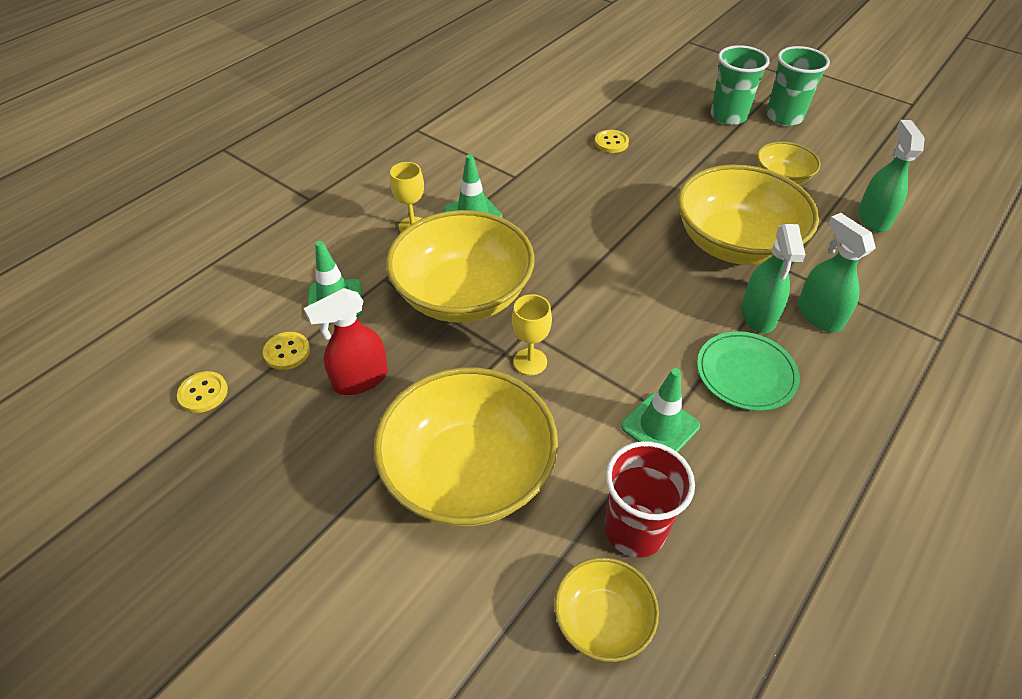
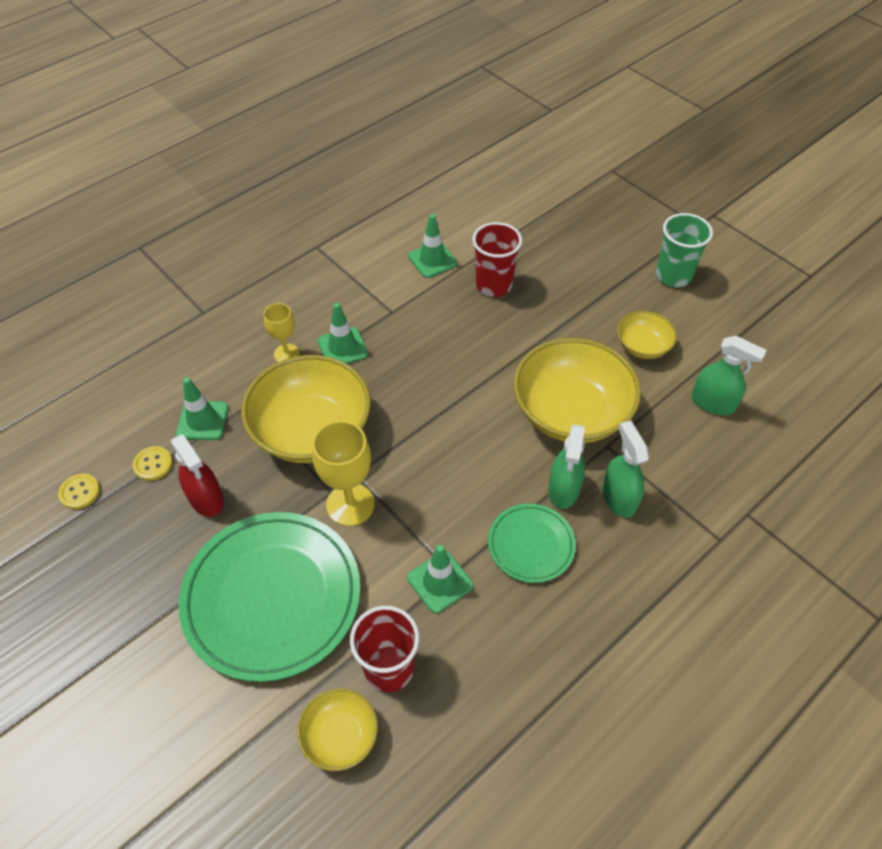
camera: 10 degrees right, 5 degrees up
(360, 379) = (206, 499): red spray bottle -> red spray bottle turned 105 degrees counterclockwise
(469, 472) = (272, 597): yellow bowl -> green plate
(530, 362) = (350, 504): yellow goblet -> yellow goblet, size x1.65
(541, 128) = (432, 260): none -> green traffic cone
(611, 143) = (494, 285): yellow button -> red cup
(728, 116) = (618, 268): green cup -> none
(873, 218) = (713, 403): green spray bottle -> green spray bottle turned 105 degrees clockwise

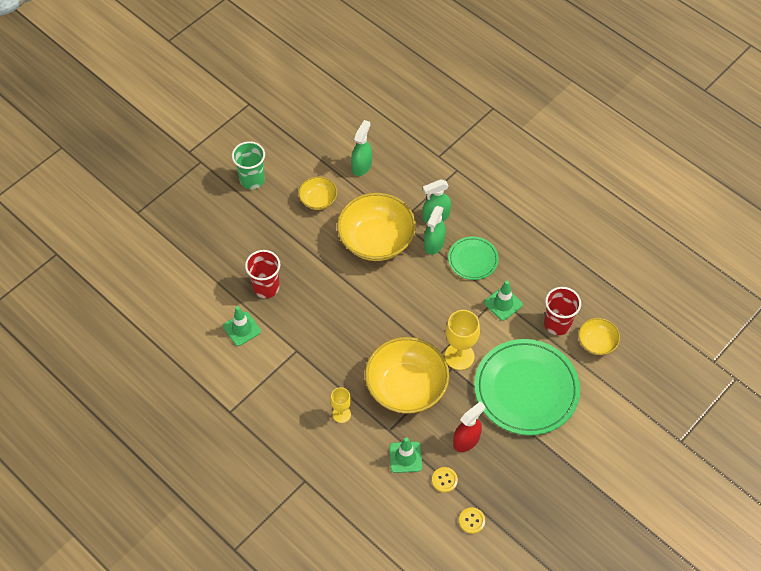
camera: 95 degrees left, 5 degrees up
(342, 347) = (333, 378): green traffic cone -> none
(563, 490) = (434, 244): green spray bottle -> green spray bottle turned 105 degrees clockwise

